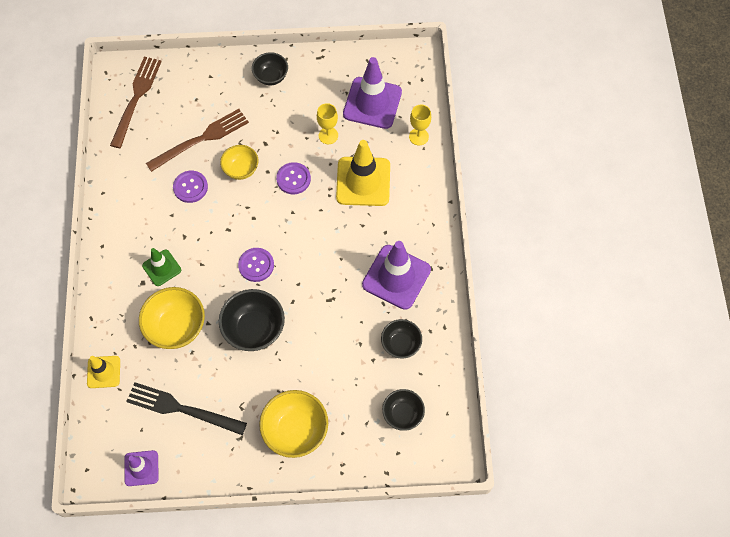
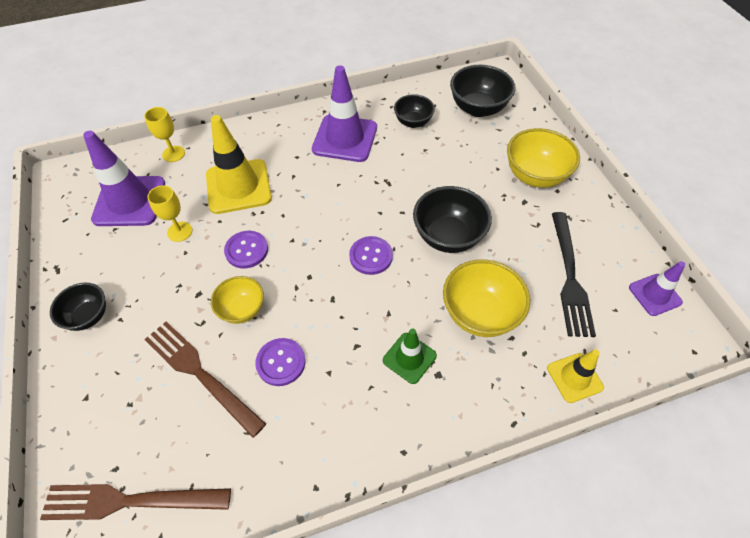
camera: 105 degrees left, 10 degrees down
(402, 414) = (478, 108): black bowl -> black bowl, size x1.59

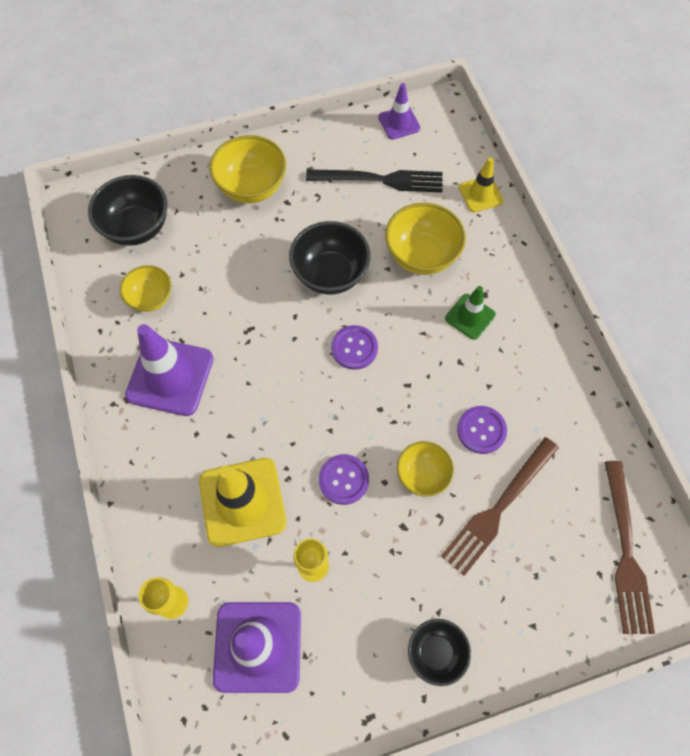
camera: 90 degrees left, 10 degrees up
(413, 122) = (151, 298): black bowl -> yellow bowl

